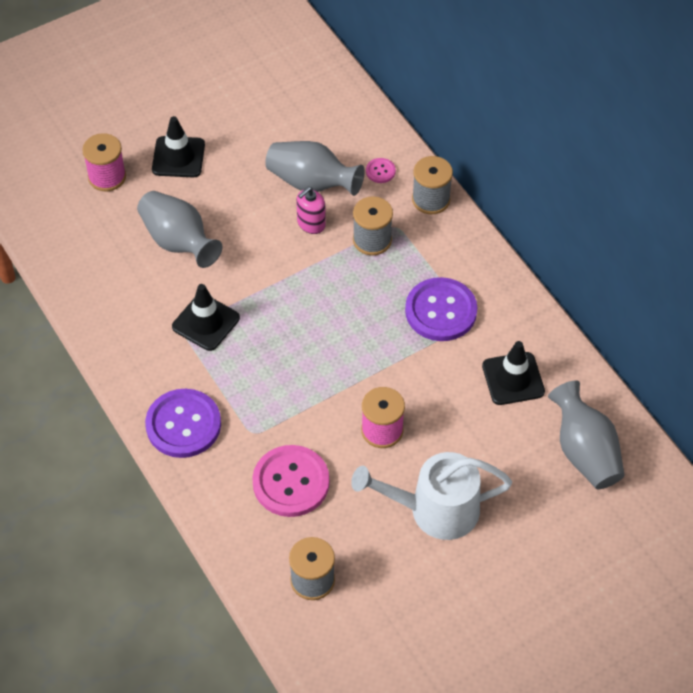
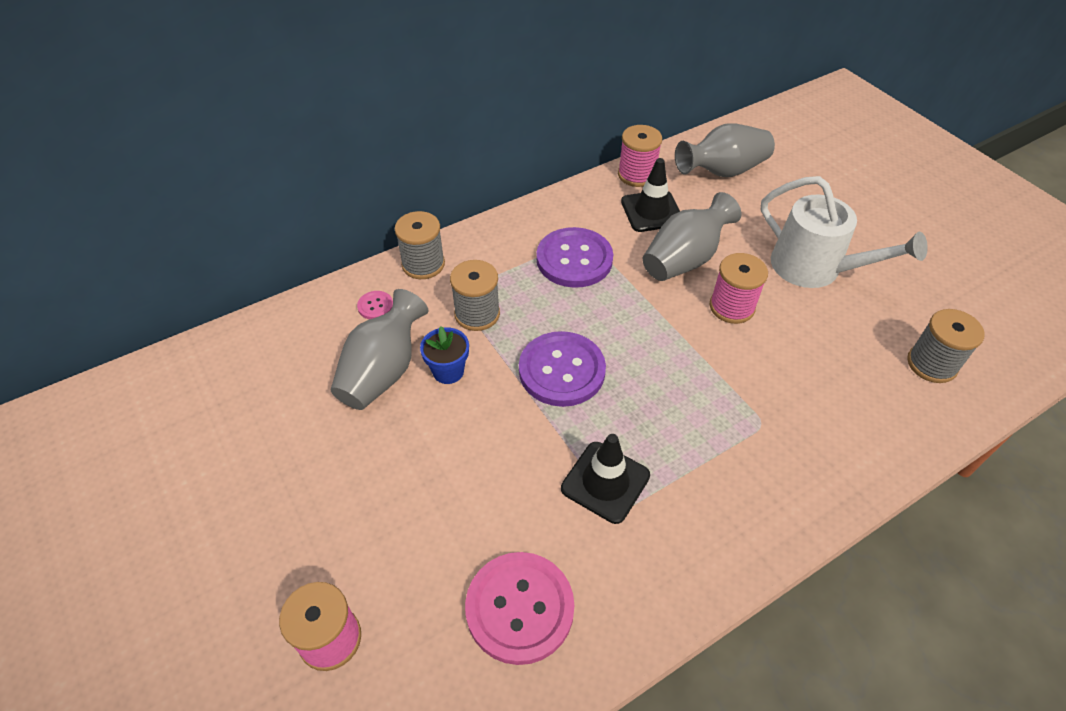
camera: 90 degrees left, 5 degrees down
(178, 157) = (309, 532): black traffic cone -> none
(178, 242) = (468, 523): grey vase -> grey vase (684, 259)
(183, 425) = (768, 501): purple button -> purple button (562, 370)
(291, 482) = (818, 385): pink button -> pink button (519, 608)
(311, 223) = (448, 371): pink soap dispenser -> blue flower pot
(435, 510) = (814, 268): white watering can -> white watering can turned 45 degrees counterclockwise
(571, 370) = (636, 175): none -> pink spool

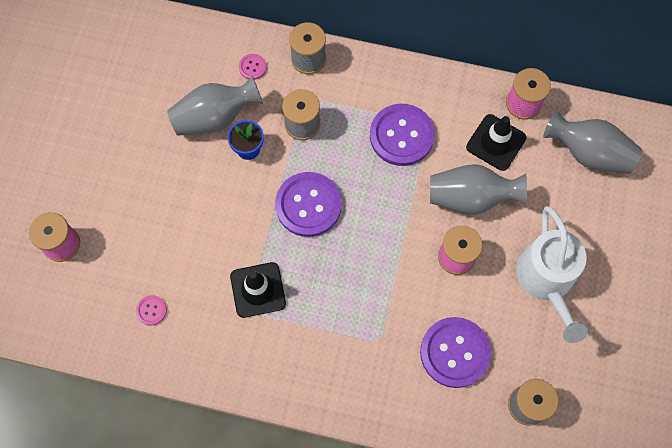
camera: 45 degrees right, 20 degrees up
(519, 608) = (151, 310): pink button -> pink button, size x0.44
(830, 376) = (455, 352): none -> purple button

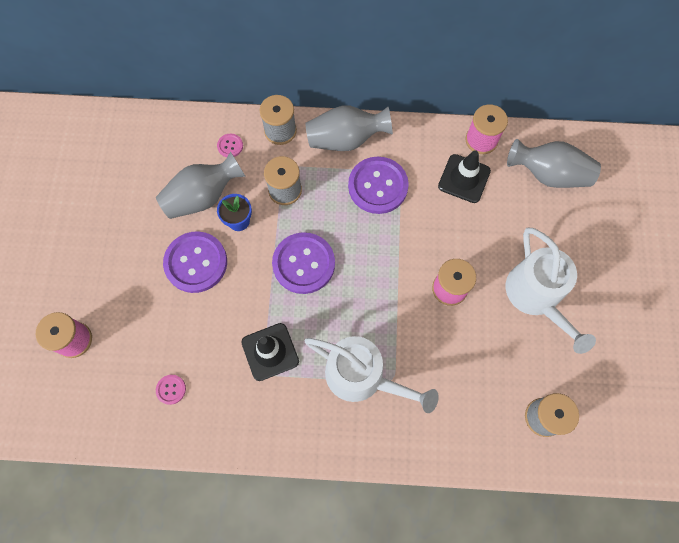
camera: 10 degrees left, 0 degrees up
(347, 331) = (362, 376): none -> white watering can
(455, 352) = (466, 379): purple button -> purple button (196, 263)
(471, 197) = (451, 232): grey vase -> grey vase (346, 139)

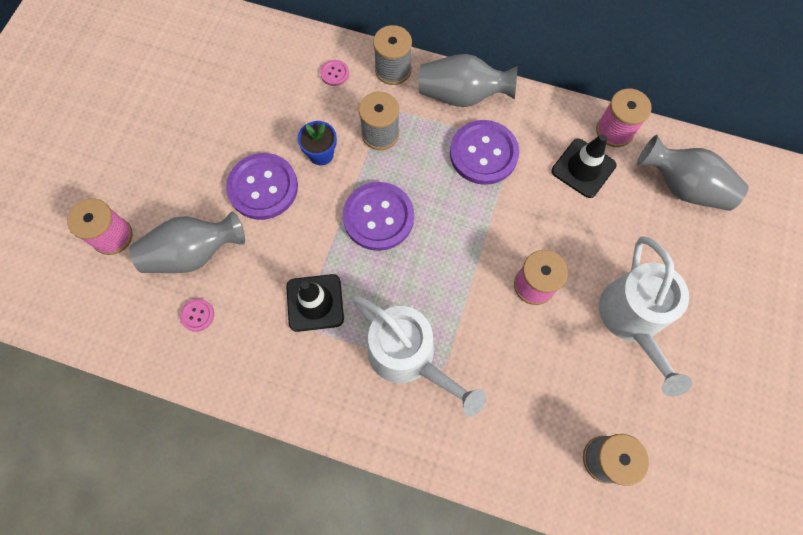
camera: 15 degrees right, 0 degrees up
(203, 197) = (290, 120): grey vase -> grey vase (194, 253)

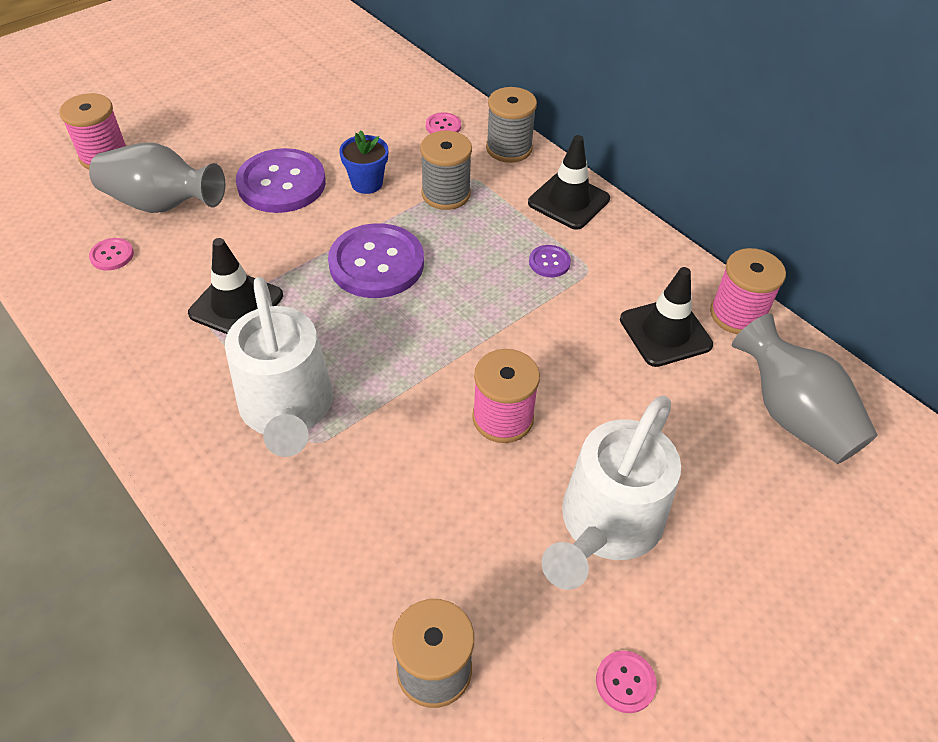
camera: 30 degrees right, 20 degrees down
(462, 95) = (568, 201): grey vase -> black traffic cone
(483, 153) = (549, 262): purple button -> purple button, size x0.44
(697, 403) = (625, 682): none -> pink button

